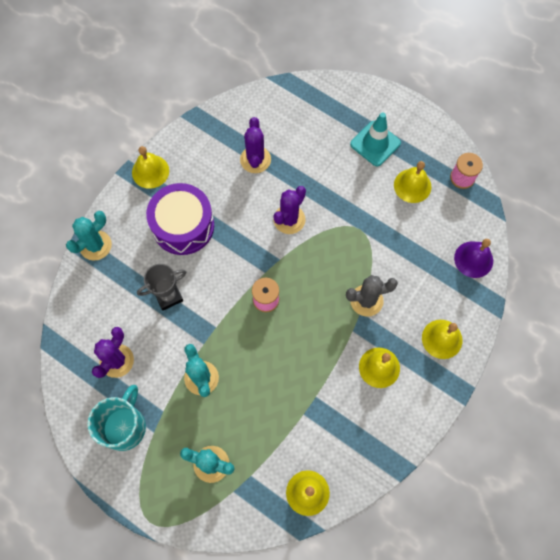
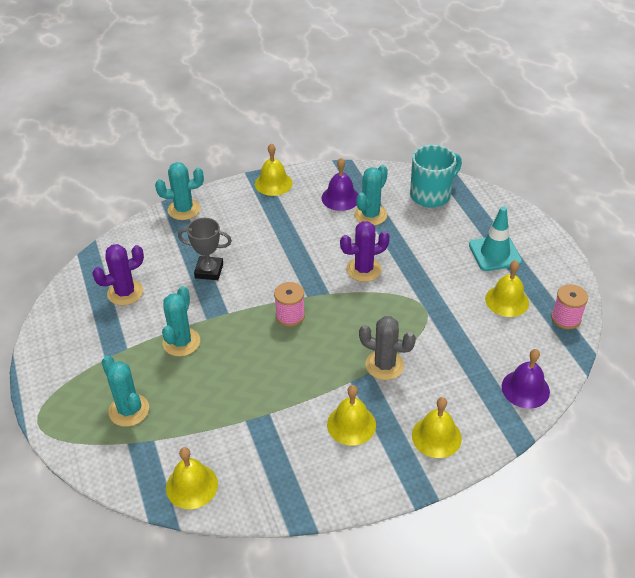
camera: 35 degrees right, 25 degrees down
(124, 426) = (86, 341): turquoise mug -> turquoise mug (431, 195)
(183, 226) = (266, 230): purple drum -> none
(218, 155) = (340, 198): none -> purple bell
(255, 159) = (370, 215): purple cactus -> turquoise cactus

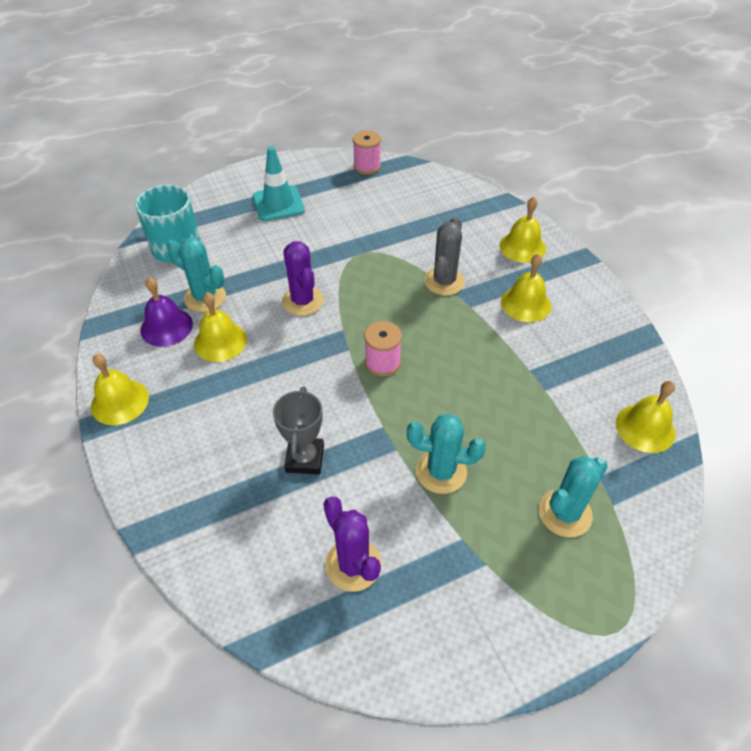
camera: 95 degrees left, 5 degrees up
(184, 209) = (163, 513): turquoise cactus -> none
(507, 300) = (346, 199): yellow bell -> yellow bell (220, 341)
(525, 389) = (454, 194): purple bell -> none

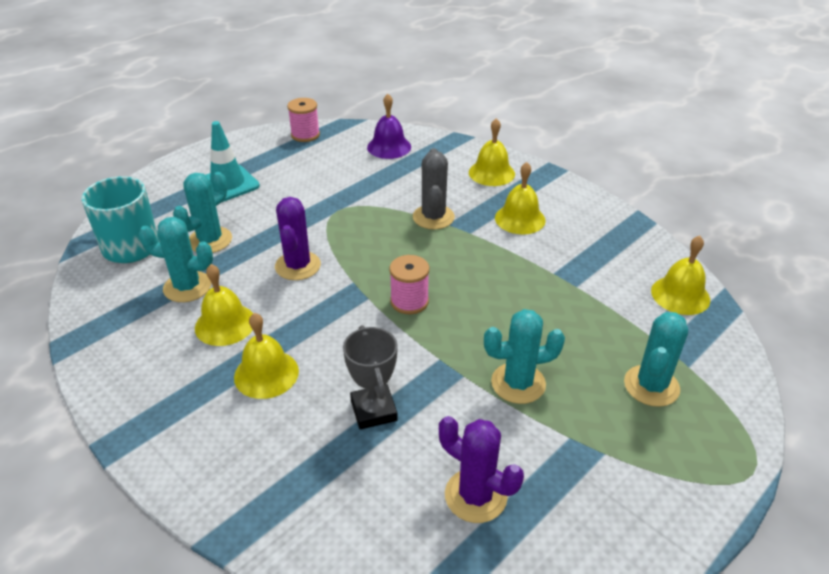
camera: 20 degrees left, 10 degrees down
(120, 402) = (133, 413): yellow bell -> yellow bell (266, 374)
(166, 327) = (155, 325): purple bell -> purple bell (389, 147)
(241, 257) = (210, 240): none -> turquoise cactus
(302, 301) = (298, 266): purple cactus -> purple cactus turned 45 degrees clockwise

